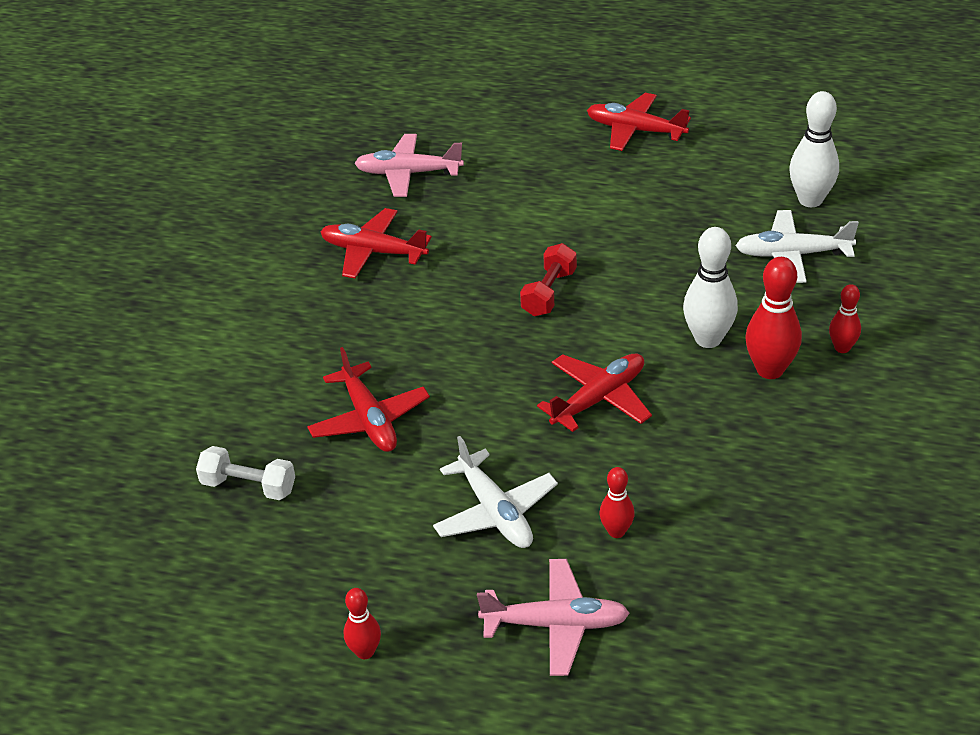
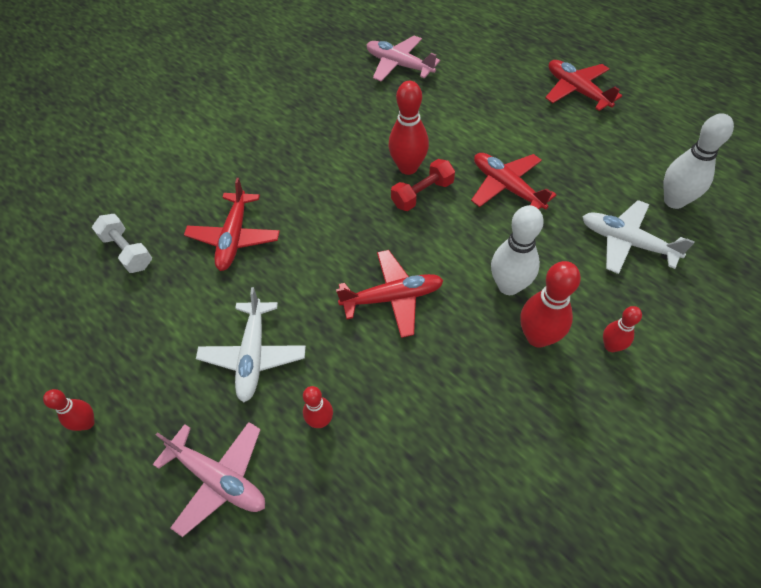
camera: 30 degrees right, 15 degrees up
(373, 252) = (334, 113): red plane -> red plane (507, 187)
(511, 274) = (408, 167): none -> red bowling pin

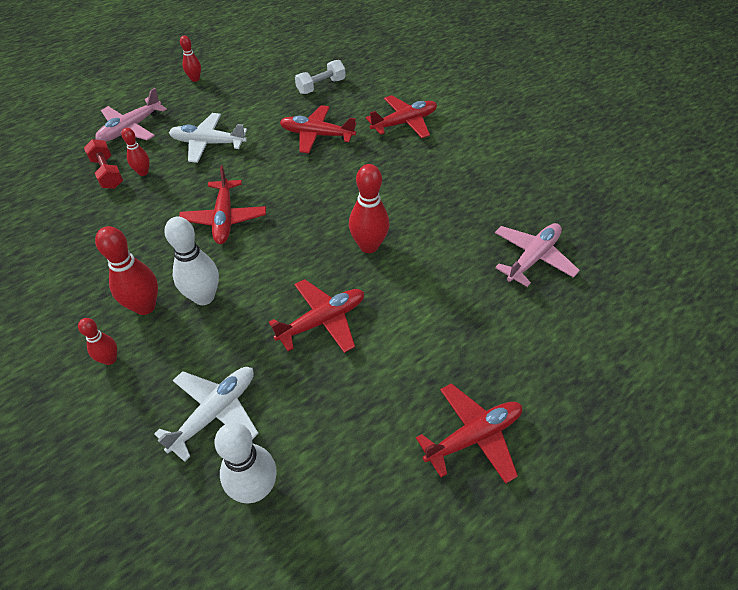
camera: 95 degrees right, 5 degrees down
(211, 161) = (404, 123): none -> red plane
(422, 194) = (331, 252): red dumbbell -> red dumbbell (107, 173)

